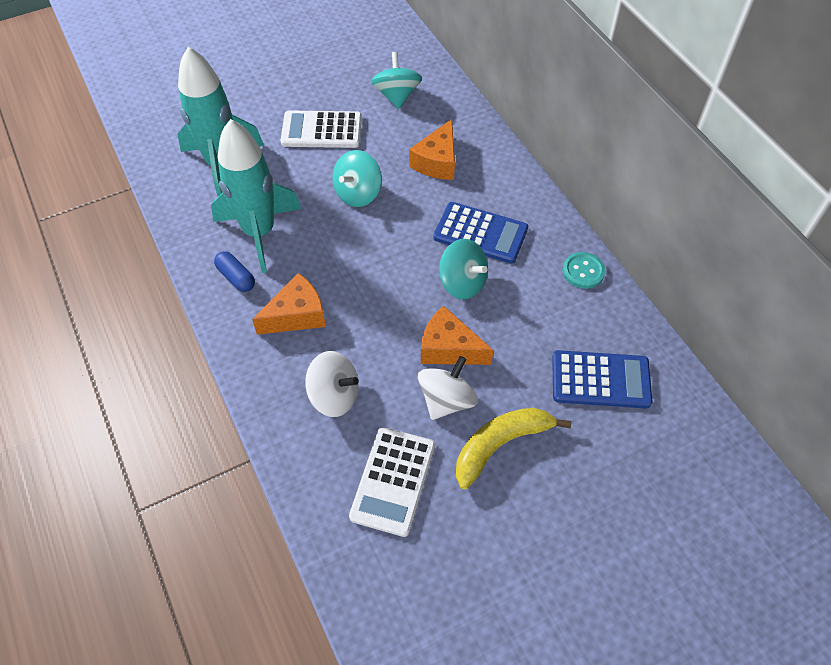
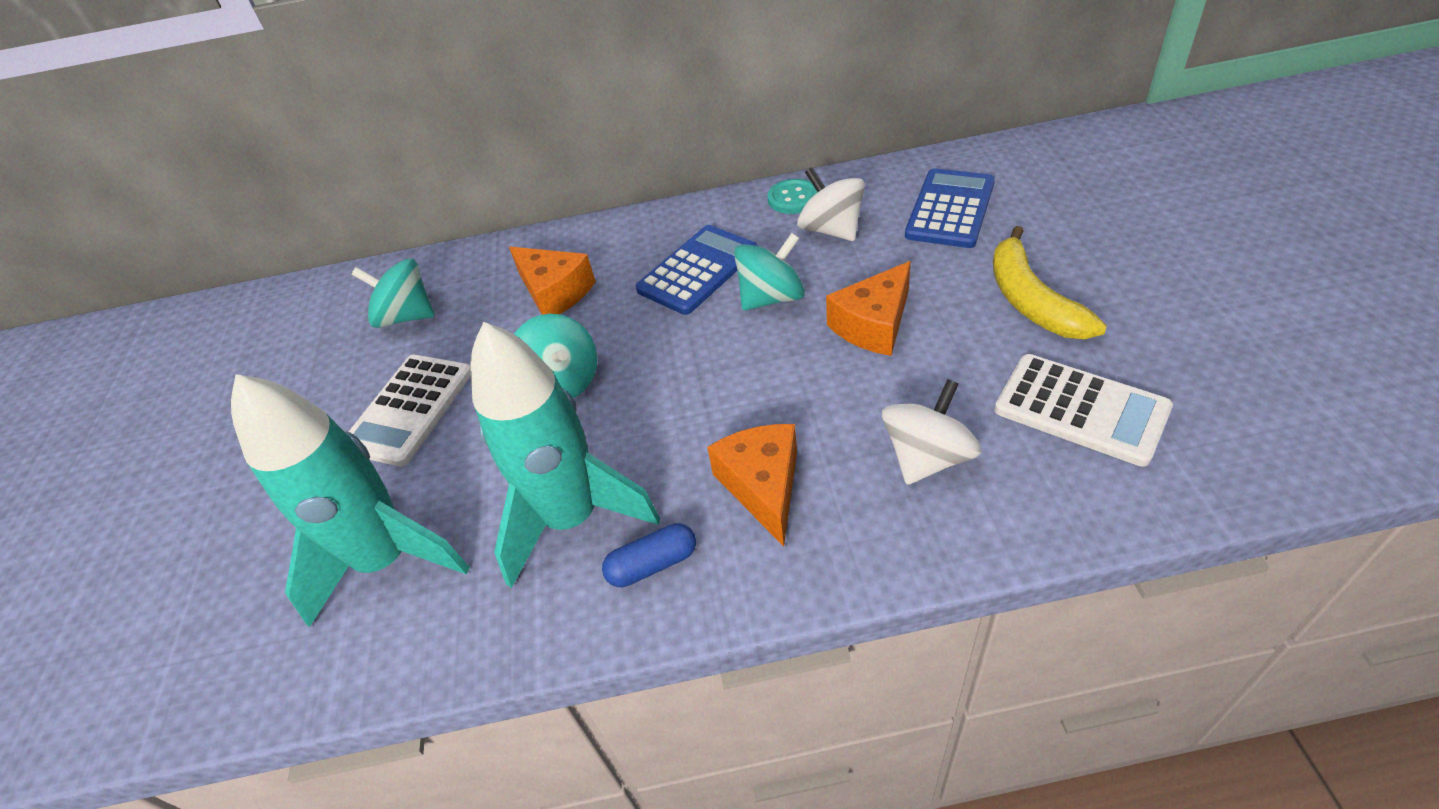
camera: 65 degrees left, 10 degrees down
(446, 400) = (956, 338): white spinning top -> white spinning top (831, 230)

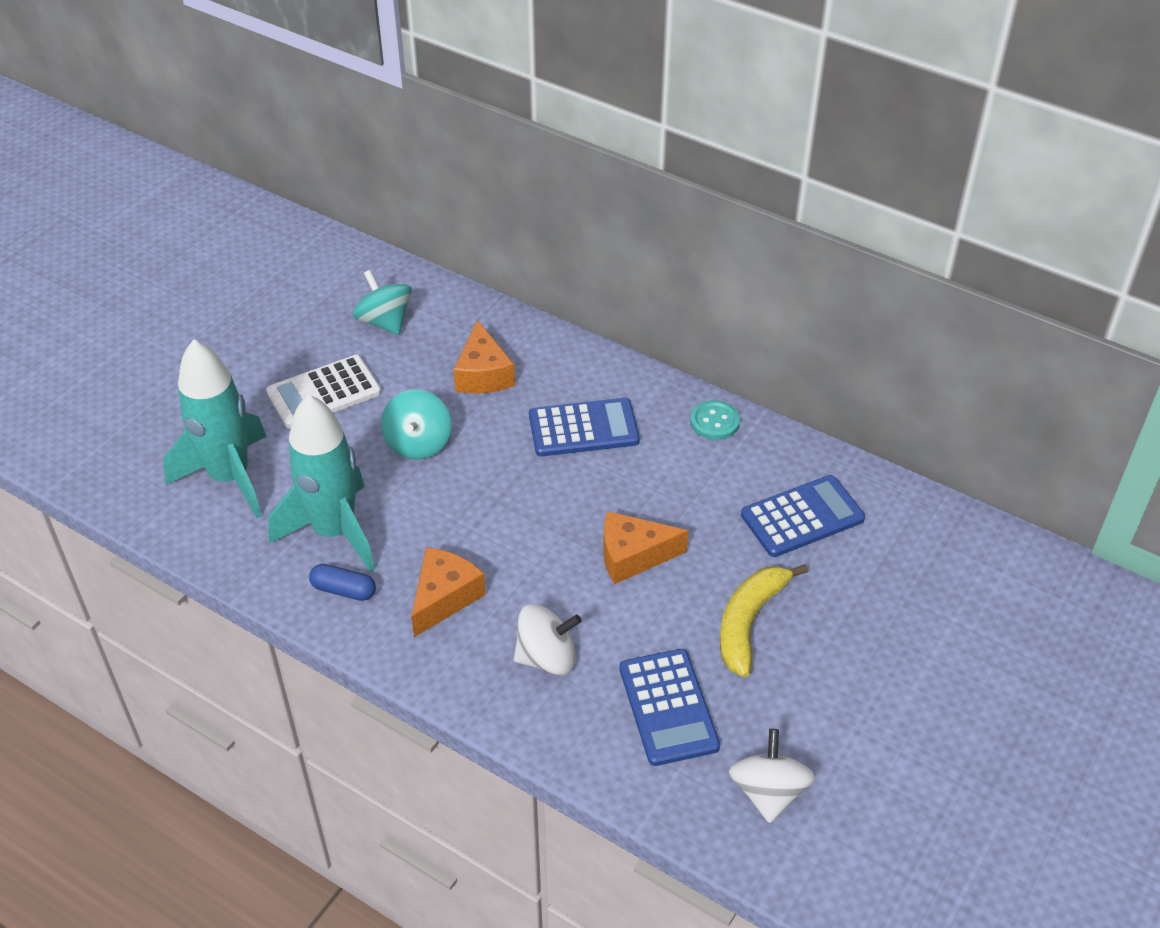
camera: 35 degrees right, 0 degrees up
(771, 297) = (600, 486): turquoise spinning top -> none
(831, 230) = (704, 467): white spinning top -> white spinning top (768, 792)
(1080, 409) = (668, 707): white calculator -> blue calculator

